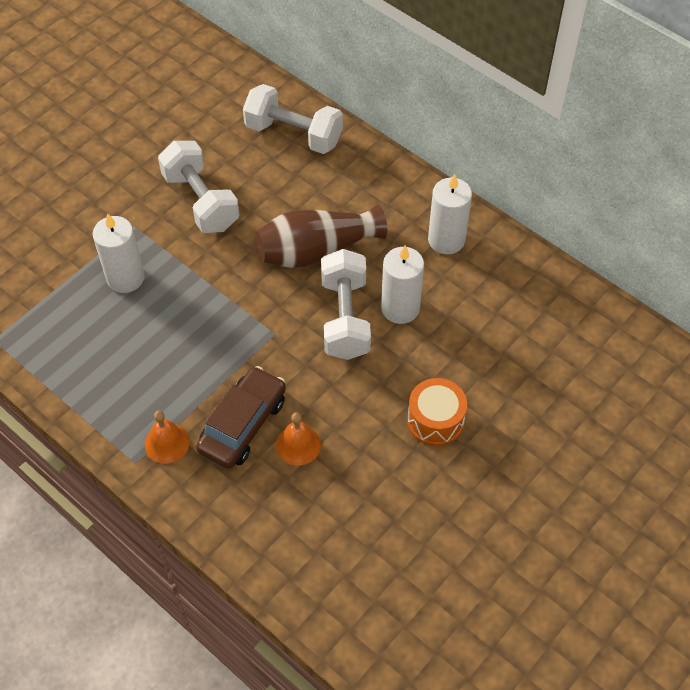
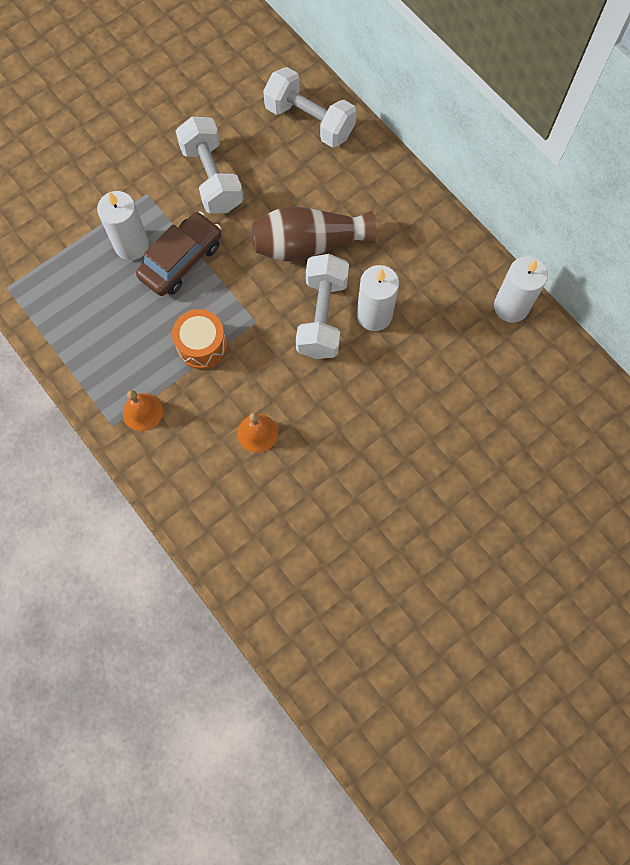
camera: 10 degrees right, 15 degrees up
(243, 424) = (212, 405): brown car -> brown car (181, 260)
(435, 421) = (384, 430): orange drum -> orange drum (202, 345)
(446, 240) = (430, 253): white candle -> white candle (511, 306)

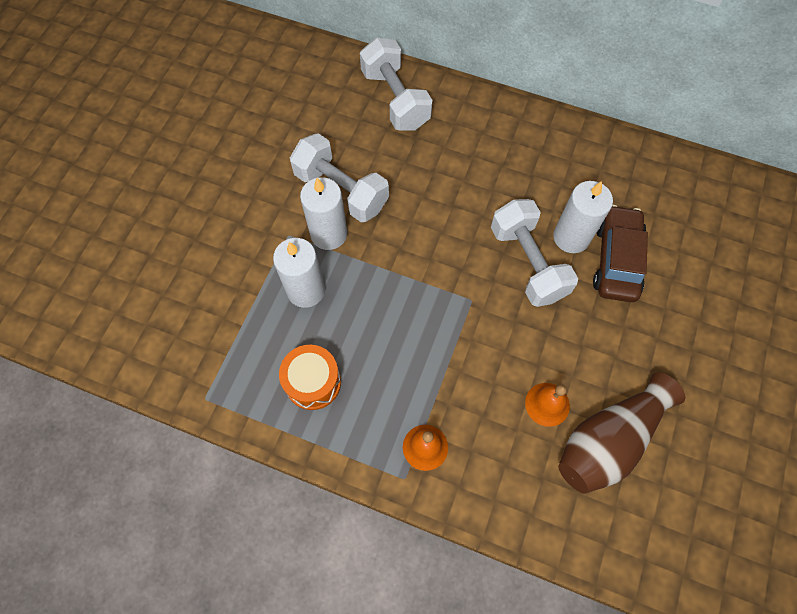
camera: 30 degrees left, 5 degrees down
(181, 260) = (363, 280): brown car -> brown car (616, 260)
(202, 345) = (438, 349): orange drum -> orange drum (313, 382)
(308, 245) = (470, 205): brown vase -> brown vase (608, 440)
(309, 121) = (395, 99): white dumbbell -> white dumbbell turned 60 degrees clockwise
(511, 306) = (676, 170): white candle -> white candle (329, 234)

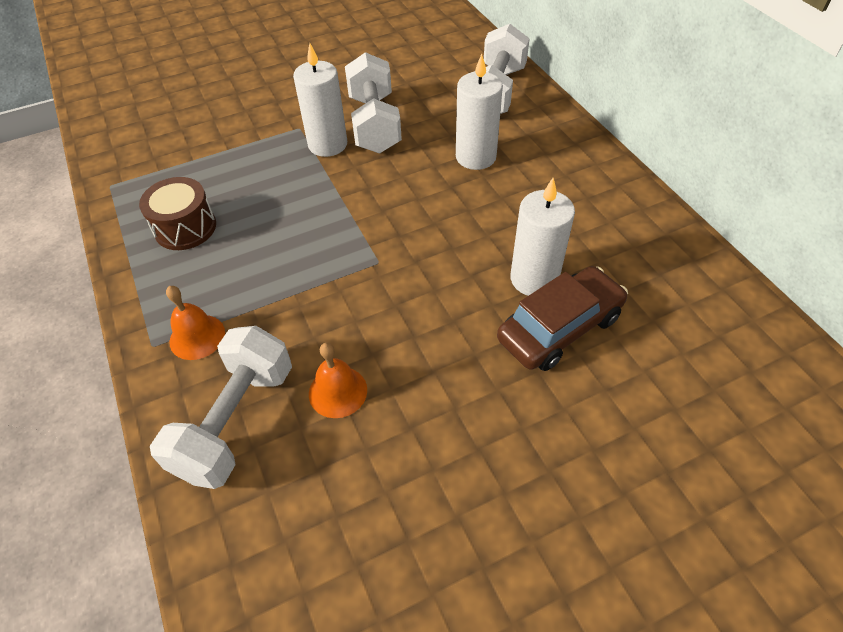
camera: 45 degrees right, 15 degrees down
(306, 290) = (263, 168): white candle -> white candle (475, 157)
(313, 382) = (185, 228): orange drum -> brown drum
(528, 263) = (465, 270): white dumbbell -> white dumbbell (236, 421)
(608, 440) = (355, 473): brown vase -> none

